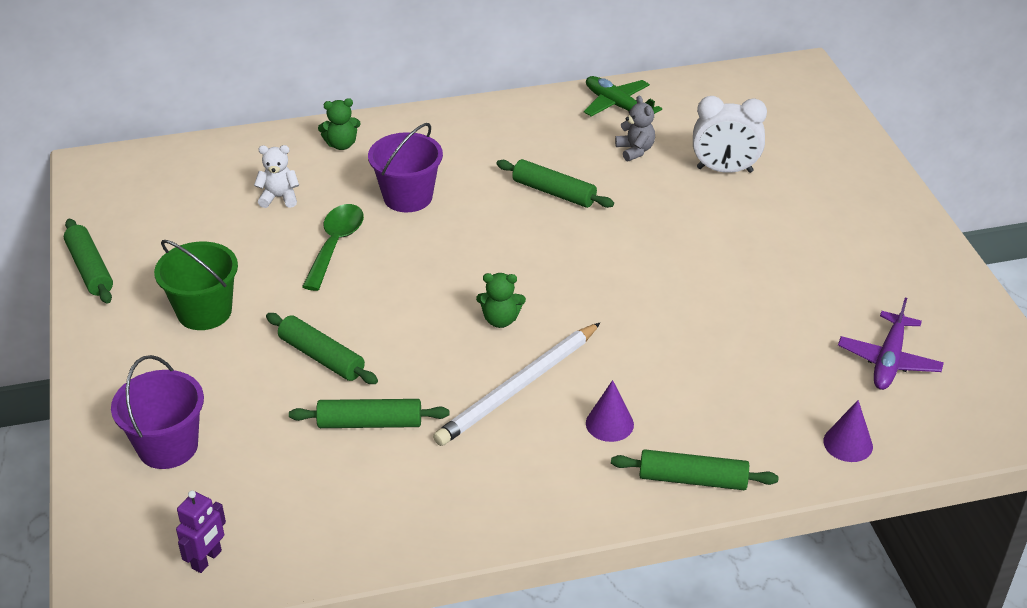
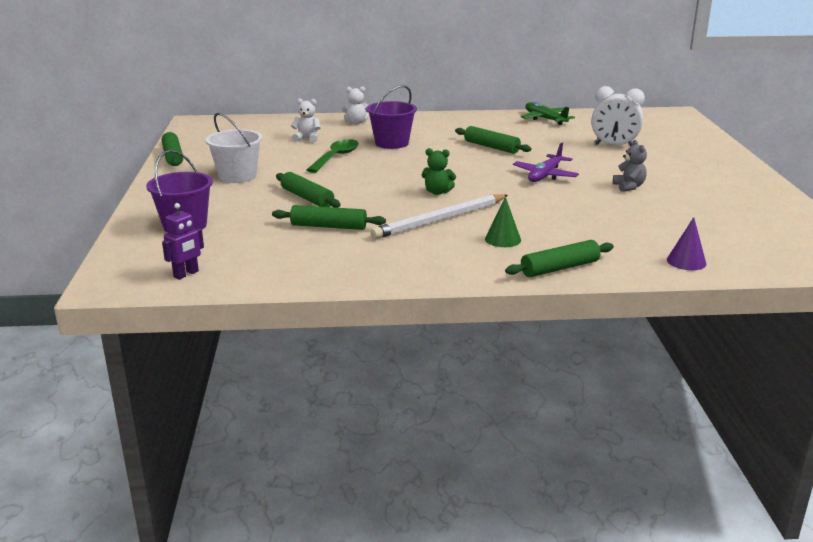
camera: 10 degrees right, 15 degrees down
(204, 312) = (237, 176): green bucket -> white bucket
(341, 144) = (356, 123): green teddy bear -> white teddy bear
(609, 423) = (503, 239): purple cone -> green cone
(635, 150) = (552, 135): grey teddy bear -> grey teddy bear (629, 187)
(692, 479) = (559, 268): green rolling pin -> green rolling pin turned 45 degrees counterclockwise
(888, 360) = (724, 227): purple plane -> purple plane (545, 175)

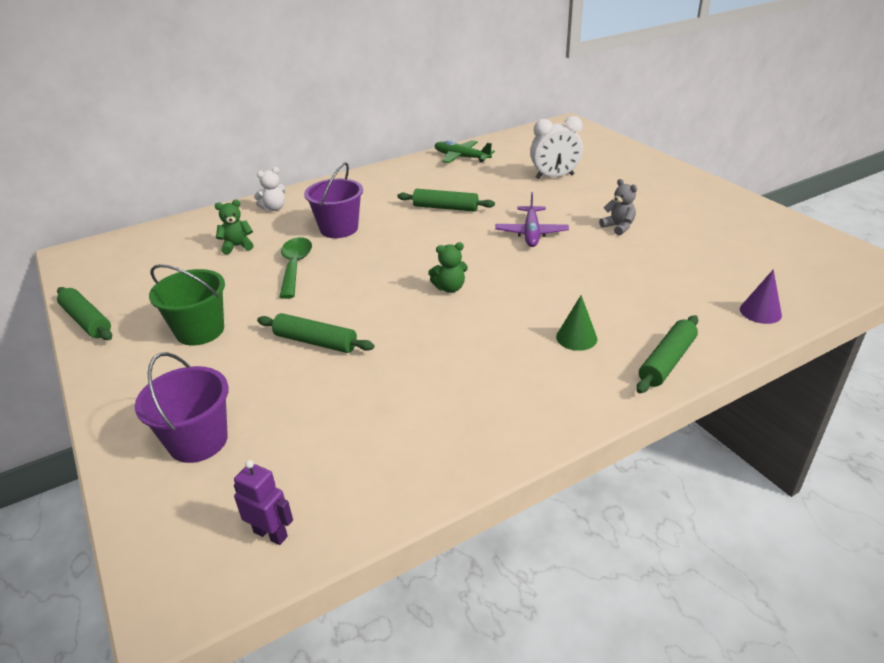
camera: 25 degrees left, 10 degrees up
(186, 274) = (271, 534): purple robot -> purple robot turned 75 degrees counterclockwise
(237, 176) = (200, 331): white bucket -> green bucket
(307, 138) = (237, 246): white teddy bear -> green teddy bear
(328, 226) = (379, 380): green rolling pin -> none
(440, 220) = (489, 329): white pencil -> none

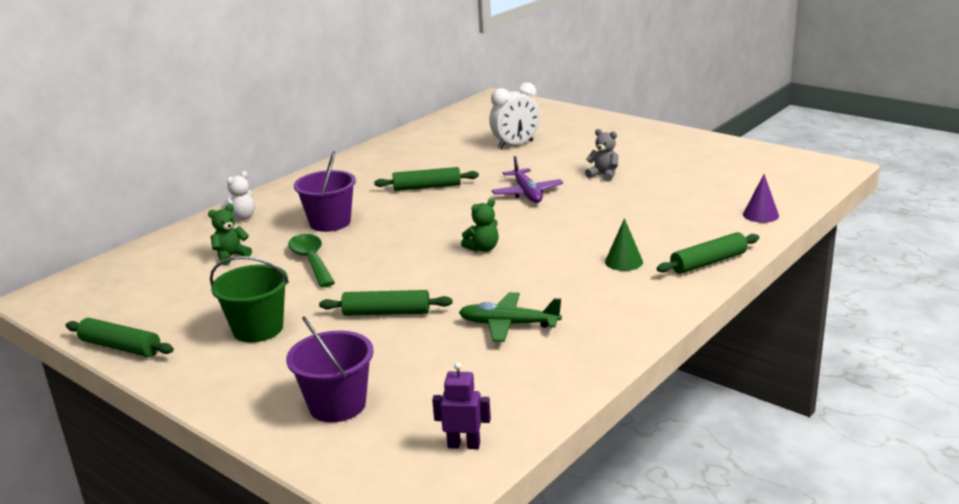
camera: 20 degrees left, 10 degrees down
(462, 157) = (409, 142): green plane -> green plane (509, 324)
(667, 361) = (708, 262): green rolling pin -> green rolling pin turned 45 degrees clockwise

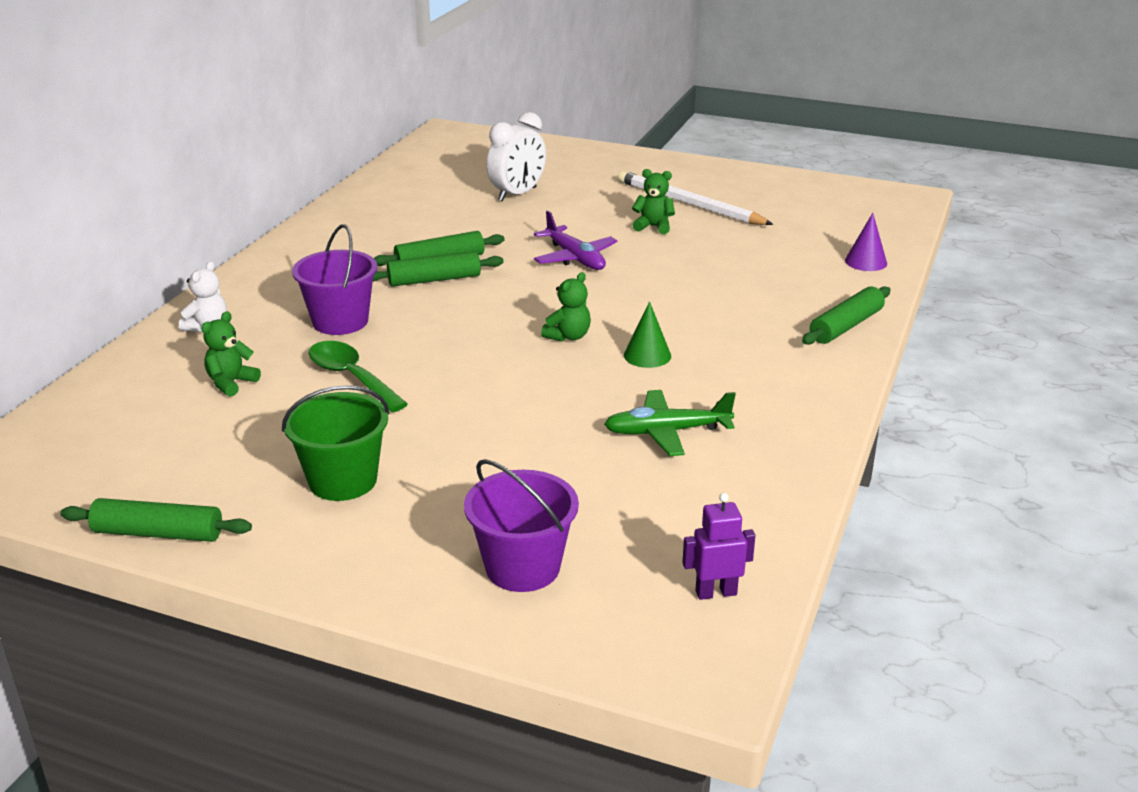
camera: 20 degrees left, 5 degrees up
(386, 313) = (502, 436): green rolling pin -> green rolling pin (434, 280)
(603, 175) = (653, 226): grey teddy bear -> green teddy bear
(623, 261) = (750, 335): green cone -> green cone (647, 355)
(644, 160) = (689, 204): none -> white pencil

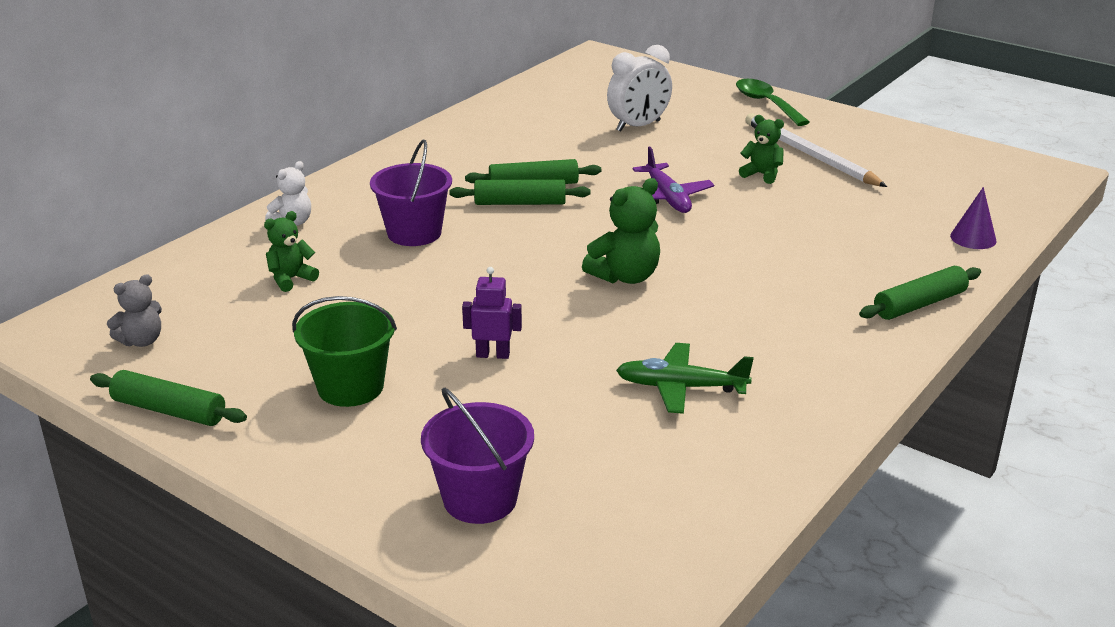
camera: 15 degrees right, 0 degrees up
(95, 467) = (142, 341): none -> grey teddy bear
(351, 377) = (401, 289): green spoon -> green spoon (766, 104)
(568, 336) = (625, 276): green teddy bear -> green teddy bear, size x1.54
(647, 355) = (696, 306): green cone -> none
(716, 592) = (657, 558): purple robot -> purple robot (493, 355)

